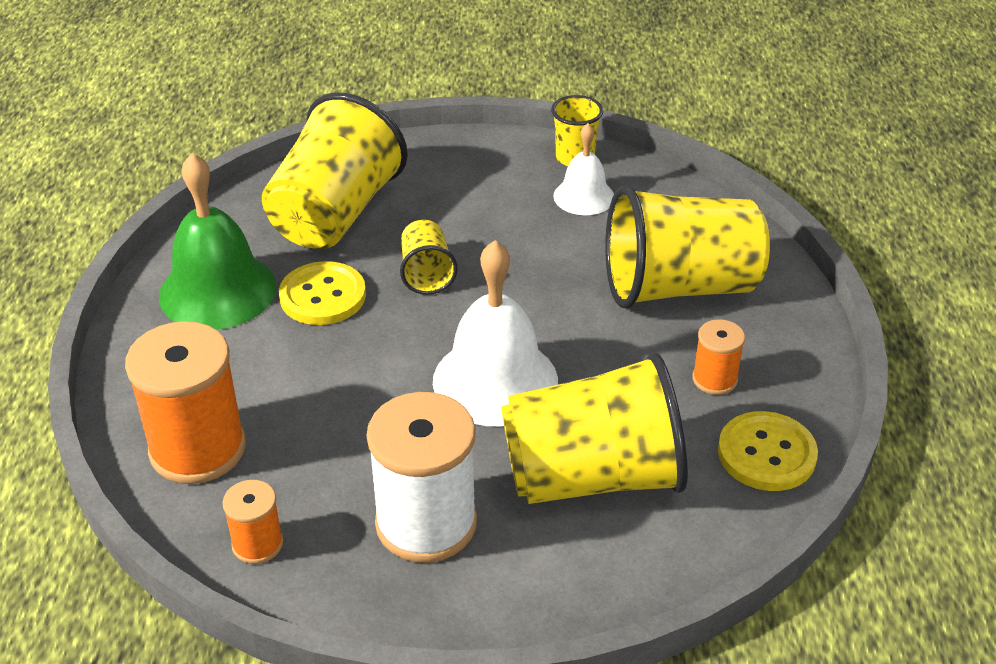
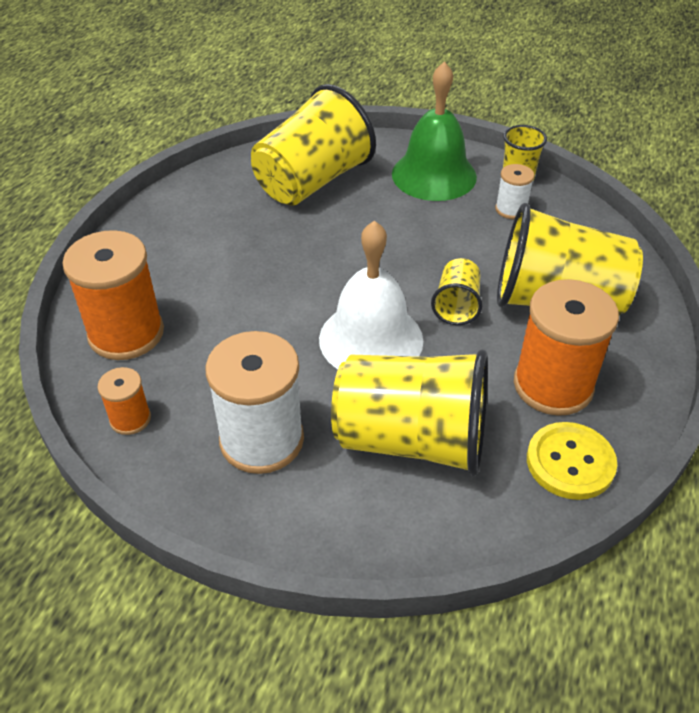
camera: 20 degrees right, 5 degrees up
(217, 290) = (200, 219): green bell -> green bell (434, 175)
(322, 296) = (273, 241): yellow button -> none
(426, 273) = (358, 242): yellow cup -> yellow cup (456, 305)
(584, 196) = (511, 209): white bell -> white spool
(714, 379) = (553, 385): orange spool -> orange spool, size x2.01

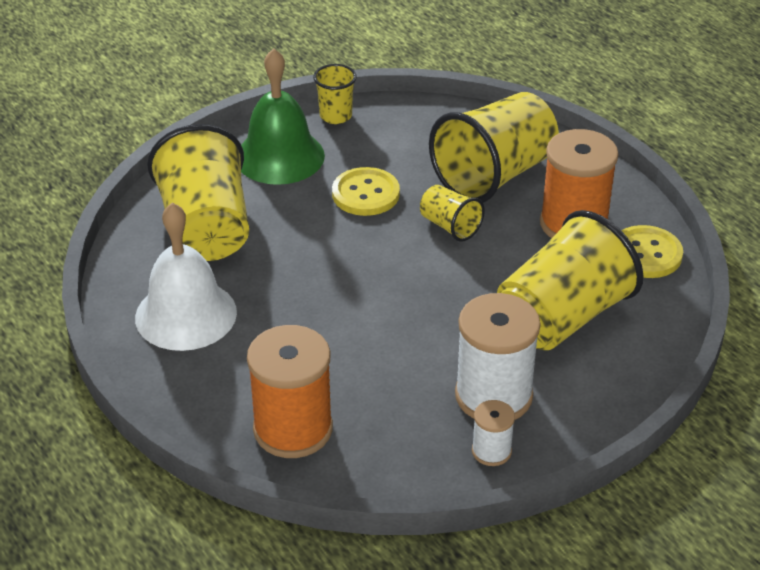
camera: 55 degrees left, 5 degrees down
(130, 419) = (402, 464): orange spool -> none
(371, 339) = (442, 288): white bell -> white bell (186, 314)
(442, 238) = (365, 194): none -> yellow button
(511, 209) = (370, 140): white spool -> white spool (491, 451)

